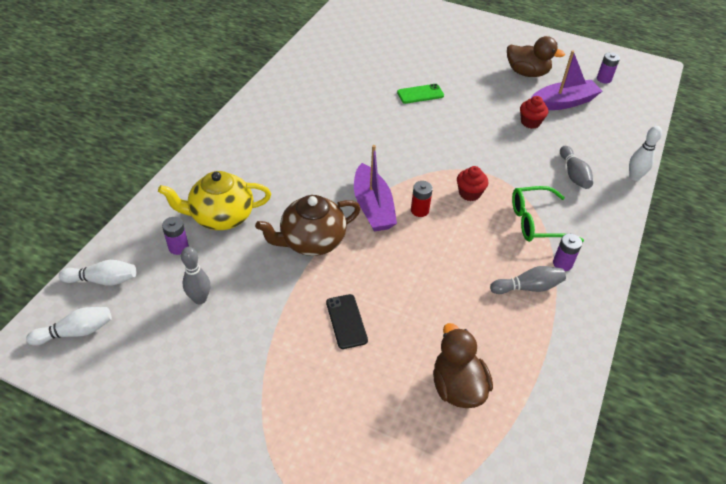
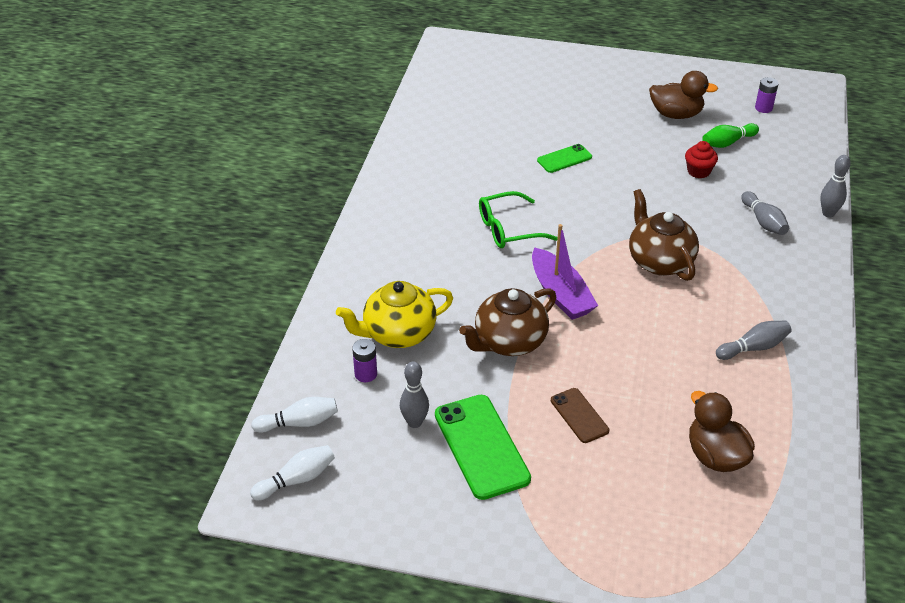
camera: 10 degrees left, 5 degrees down
(247, 333) = (481, 446): none -> green phone
(346, 321) = (579, 415): black phone -> brown phone
(419, 210) = (612, 289): red battery -> none
(469, 193) = (659, 261): red cupcake -> brown teapot
(536, 222) = (740, 279): green glasses -> green glasses (508, 229)
(562, 263) = (781, 317): purple battery -> none
(563, 102) = (727, 143): purple boat -> green bowling pin
(634, 177) = (828, 213): white bowling pin -> grey bowling pin

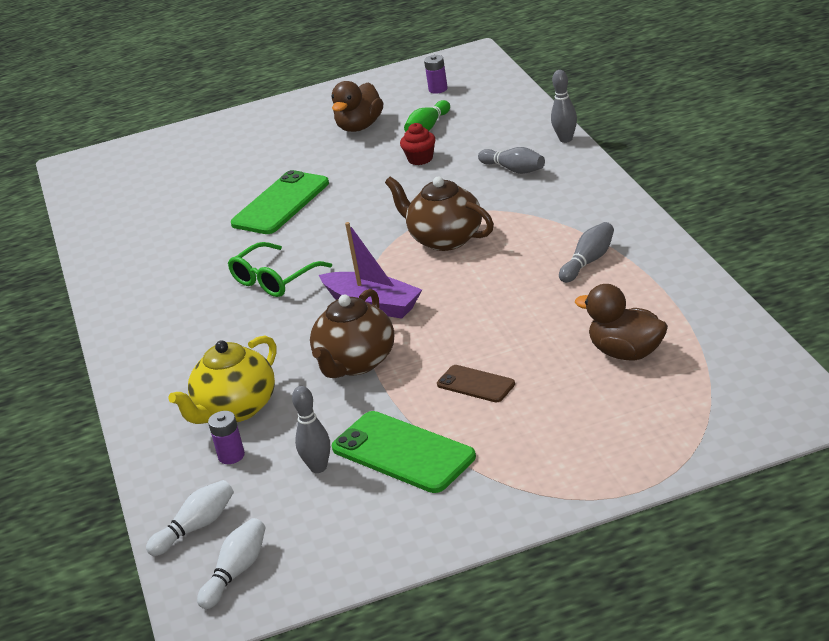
camera: 25 degrees left, 10 degrees down
(564, 159) = (280, 203): green phone -> green phone, size x1.80
(676, 114) = (360, 126): brown duck -> brown duck turned 135 degrees clockwise

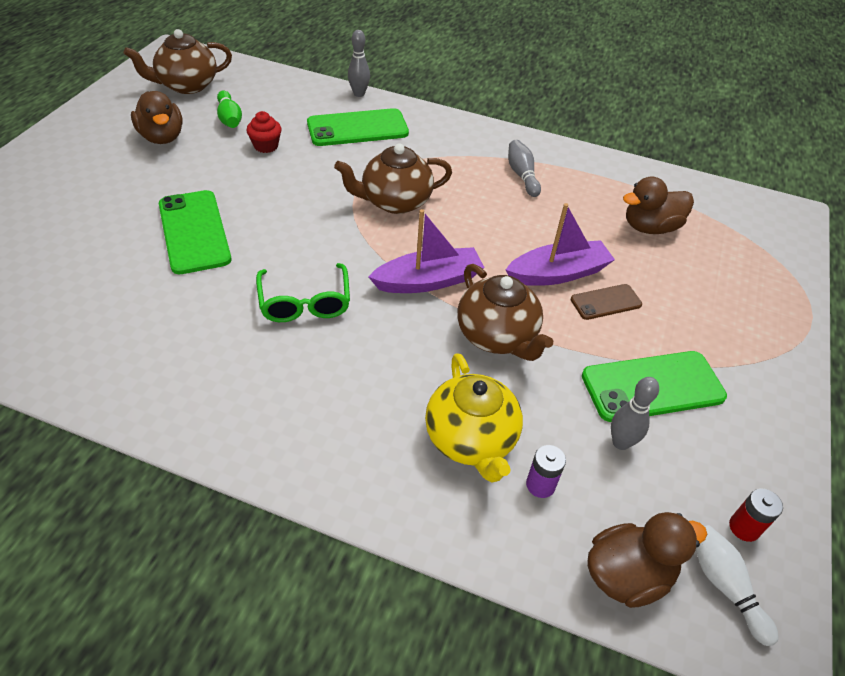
camera: 60 degrees left, 15 degrees up
(196, 527) = (627, 575): white bowling pin -> brown duck
(304, 558) = (744, 527): none -> red battery
(438, 89) = (187, 85): purple battery -> brown teapot
(476, 347) = (558, 273): none -> purple boat
(514, 169) = (357, 128): grey bowling pin -> green phone

